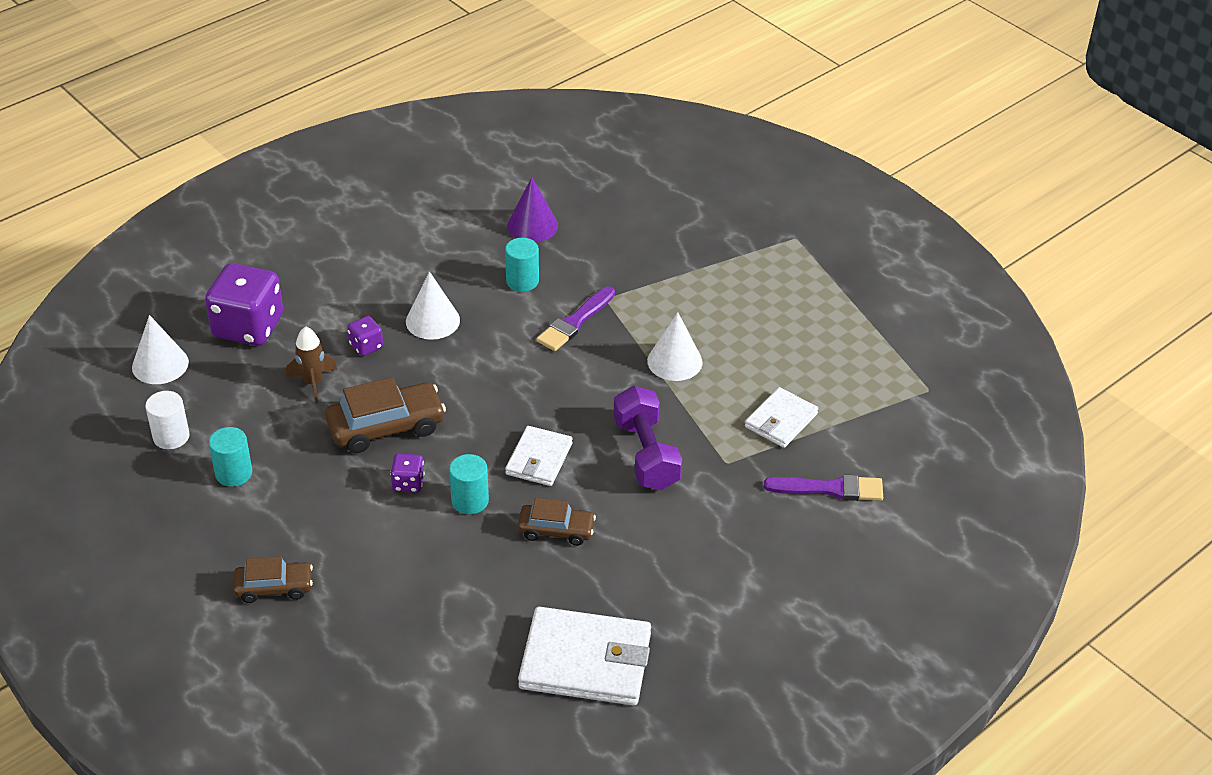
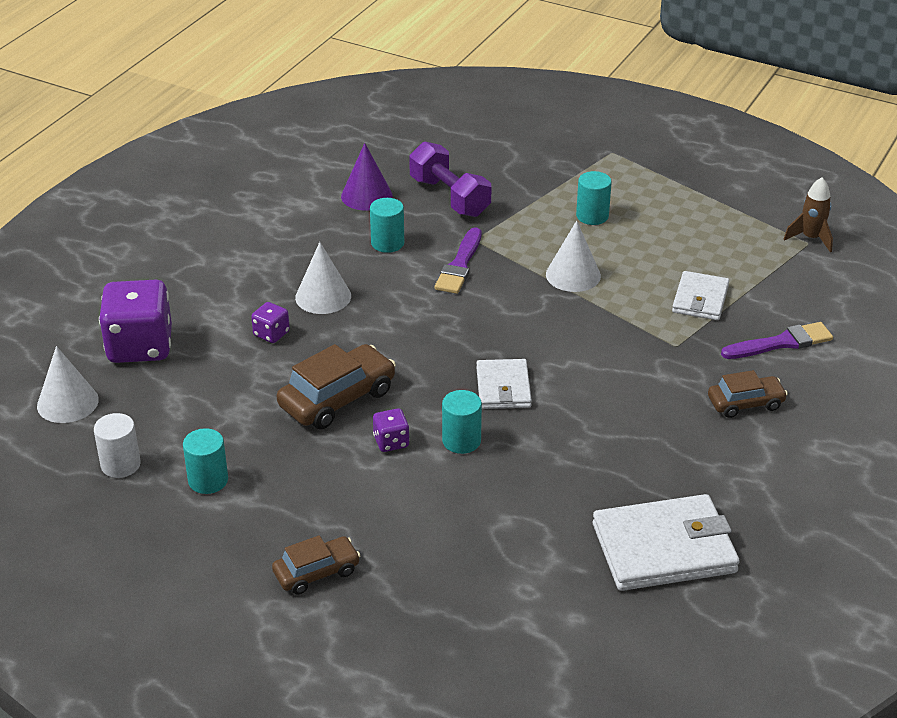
camera: 20 degrees left, 5 degrees down
(313, 383) = (238, 379): brown rocket -> brown rocket (811, 238)
(556, 530) = (560, 444): brown car -> brown car (745, 403)
(646, 454) = (599, 357): purple dumbbell -> purple dumbbell (449, 197)
(732, 303) = (592, 216): none -> turquoise cylinder

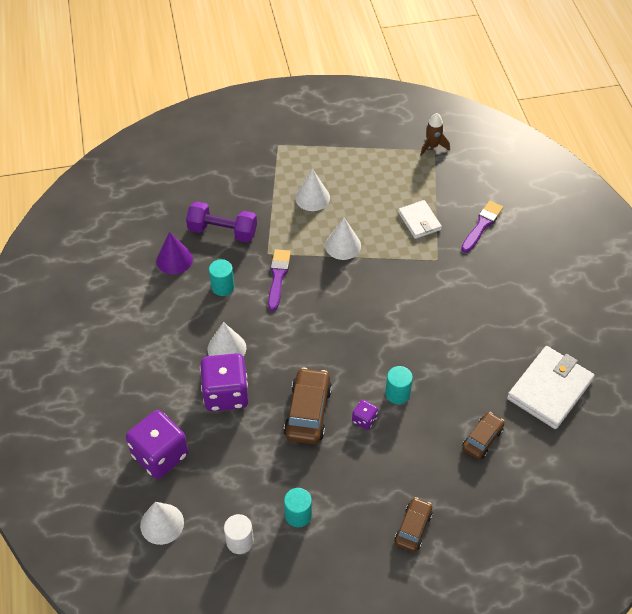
camera: 40 degrees left, 15 degrees up
(271, 334) = (226, 394): purple dice -> purple dice, size x2.17
(460, 265) = (278, 277): purple brush -> purple brush turned 150 degrees counterclockwise
(503, 387) = (383, 344): white wallet -> none
(592, 216) = (312, 198): turquoise cylinder -> white cone
(745, 403) = (502, 275): brown car -> brown car (482, 439)

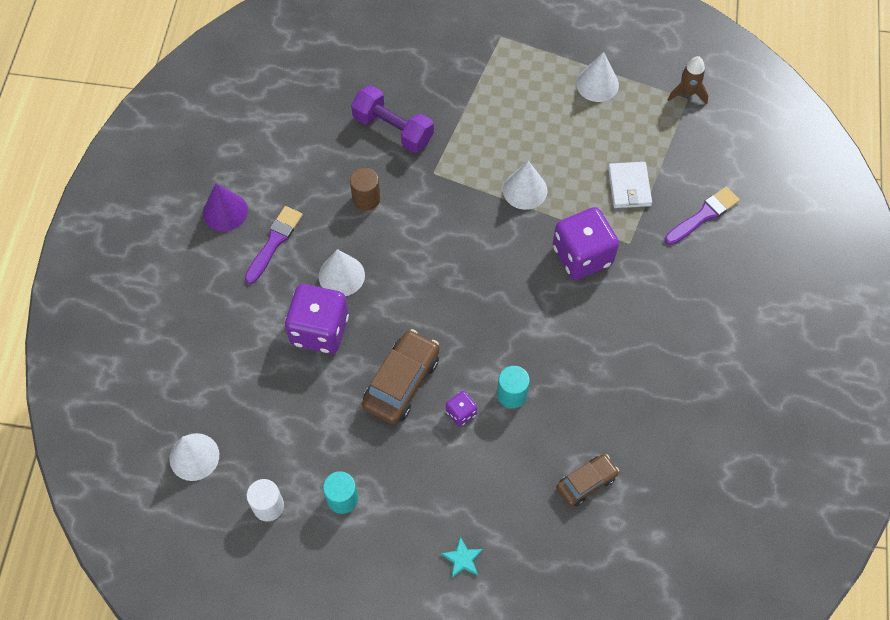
camera: 20 degrees right, 10 degrees up
(160, 455) = (222, 378): purple dice -> purple dice (582, 256)
(174, 259) = (325, 148): purple cone -> purple cone (225, 211)
(222, 287) = (366, 199): turquoise cylinder -> brown cylinder
(278, 277) = (433, 206): purple brush -> purple brush (274, 242)
(312, 198) = (514, 117): white cone -> white cone (597, 84)
(413, 528) = (462, 559): brown car -> turquoise star
(550, 389) = (693, 449): white wallet -> none

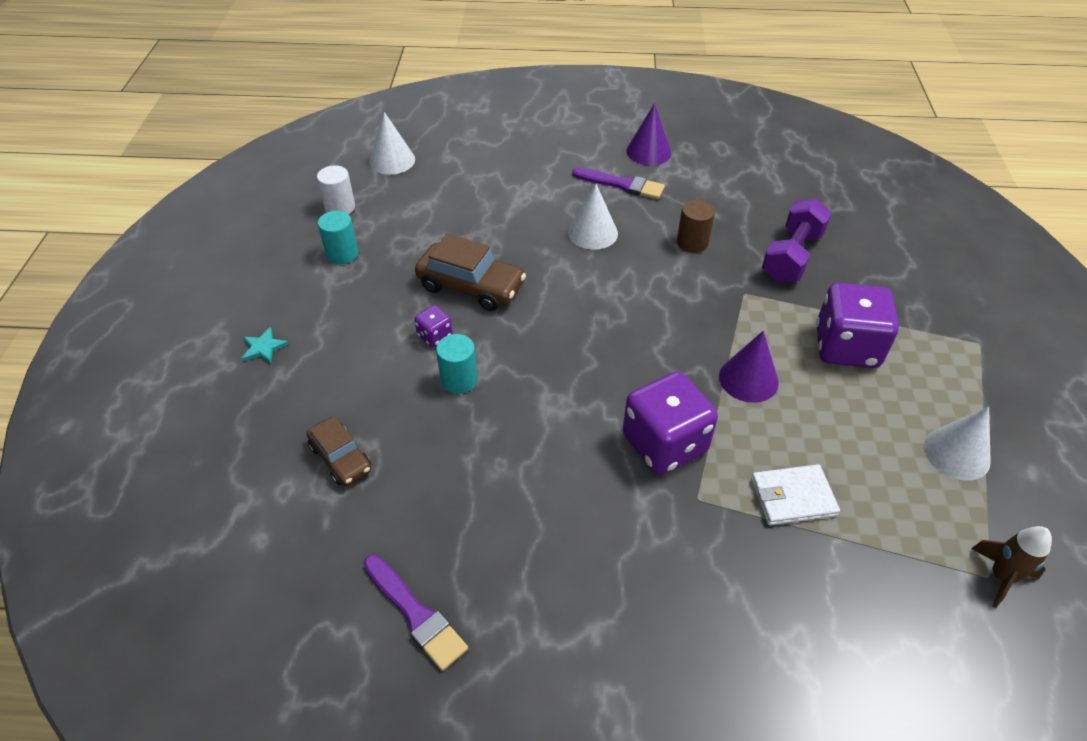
camera: 85 degrees right, 15 degrees down
(319, 330) = (527, 223): purple dice -> purple dice (846, 347)
(525, 190) = (748, 379): white cone -> purple cone
(703, 215) = (773, 600): purple brush -> purple brush (416, 614)

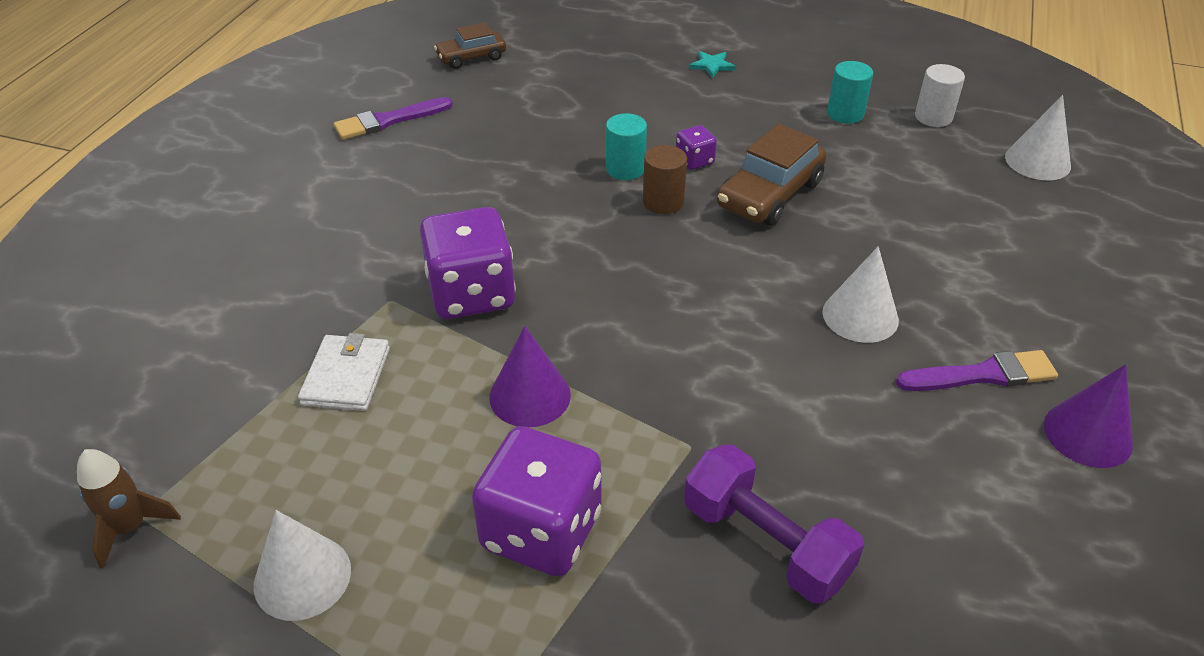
camera: 105 degrees right, 5 degrees down
(341, 458) = (560, 97): brown car -> brown car (471, 57)
(622, 185) = (982, 375): purple brush -> purple brush turned 135 degrees counterclockwise
(692, 243) = (821, 420): brown cylinder -> brown cylinder (663, 202)

